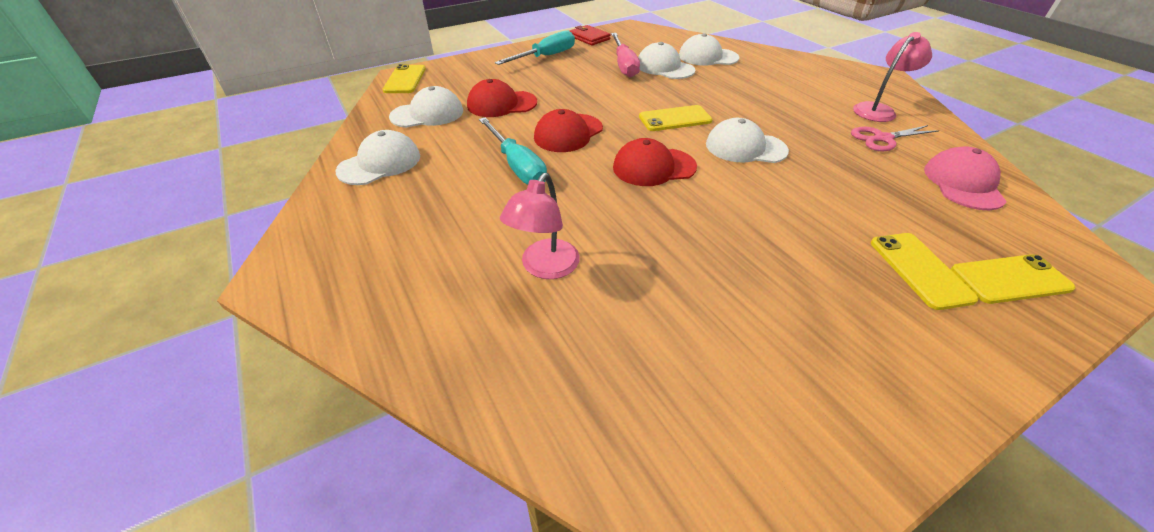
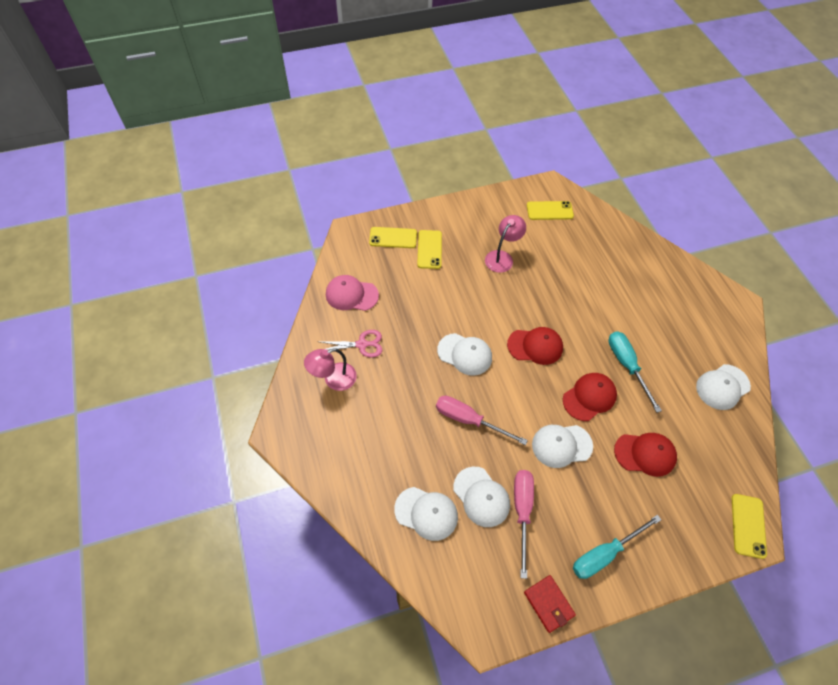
camera: 170 degrees left, 15 degrees up
(427, 114) = (707, 450): white cap -> white cap (561, 445)
(545, 267) = (608, 284): pink lamp -> pink lamp (502, 257)
(675, 119) = (502, 400): yellow phone -> yellow phone (549, 211)
(704, 102) = (469, 420): none -> pink screwdriver
(963, 183) = (351, 295): pink cap -> pink cap turned 75 degrees clockwise

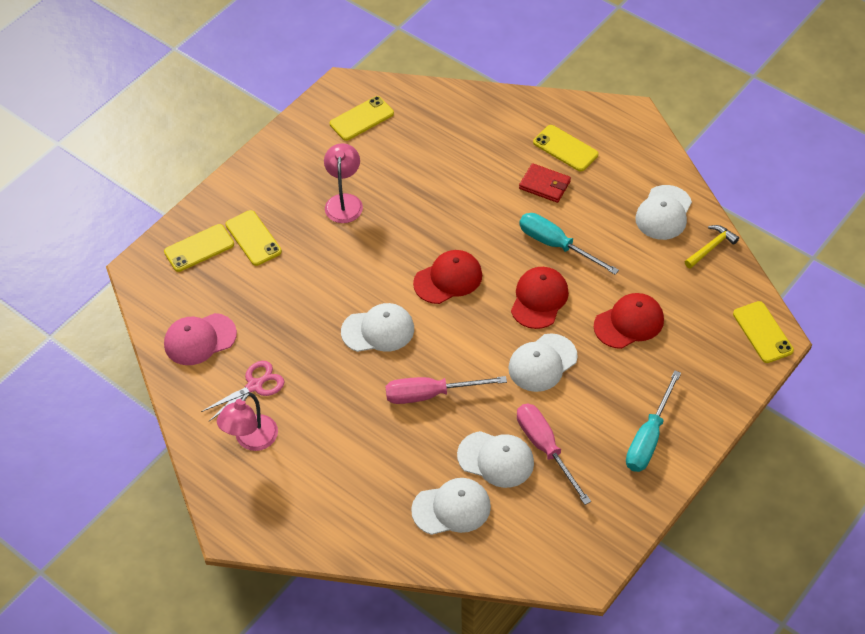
camera: 30 degrees left, 5 degrees down
(548, 604) = (625, 513): red wallet -> red wallet (544, 185)
(676, 301) = (565, 148): none -> yellow phone
(745, 434) = (711, 247): none -> yellow hammer

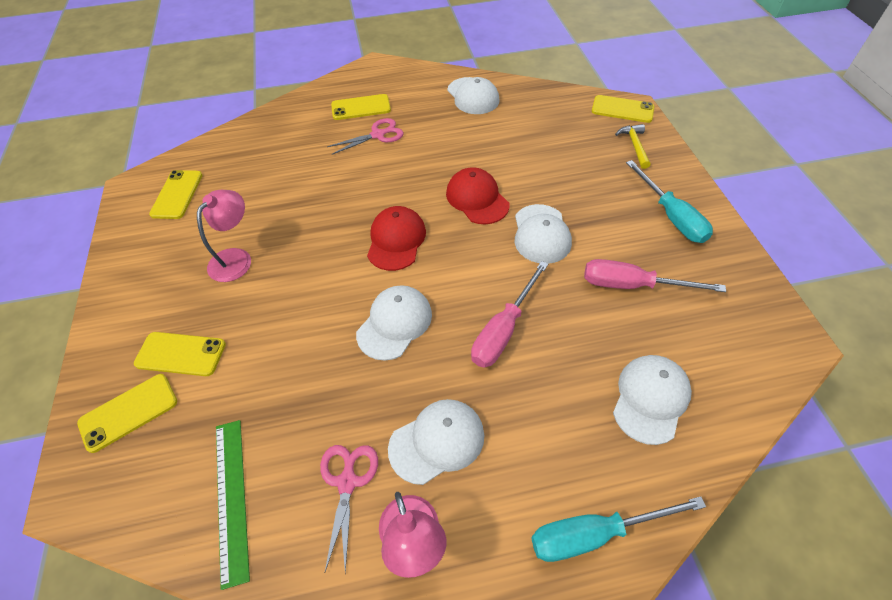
camera: 50 degrees left, 0 degrees up
(199, 248) = (128, 412): yellow phone -> yellow phone turned 45 degrees clockwise
(200, 339) = (232, 497): pink cap -> green ruler
(344, 202) = (236, 258): pink lamp -> pink lamp turned 75 degrees clockwise
(496, 459) = (617, 327): white cap -> white cap (437, 441)
(544, 185) = (378, 135): red wallet -> pink scissors
(556, 245) = (438, 160): turquoise screwdriver -> turquoise screwdriver (594, 533)
(629, 323) = (550, 165): red cap -> none
(711, 247) = (526, 92): yellow hammer -> yellow hammer (634, 146)

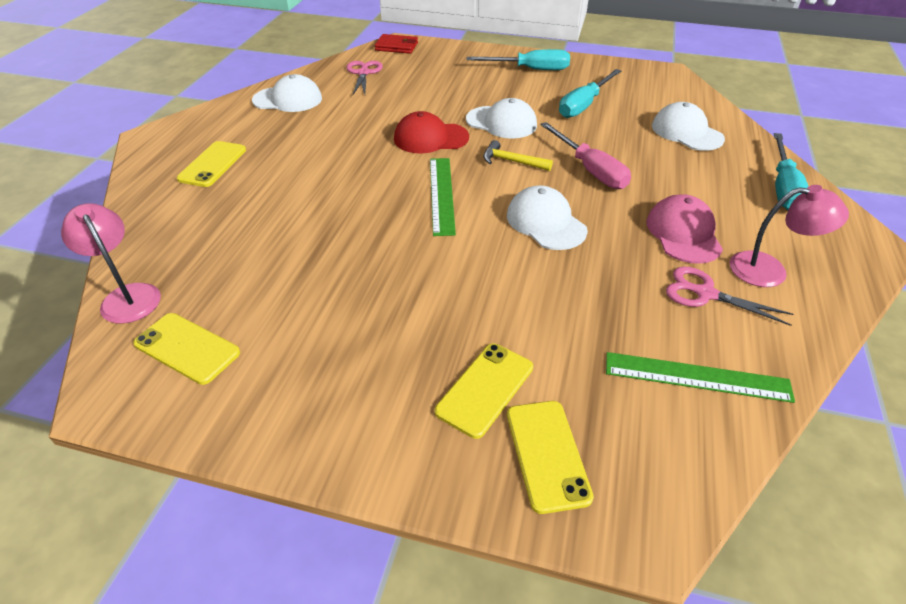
camera: 65 degrees left, 10 degrees down
(236, 258) = (365, 312): pink lamp -> pink lamp (127, 296)
(378, 135) = (274, 165): pink scissors -> pink scissors (363, 73)
(396, 240) = (442, 194): red cap -> green ruler
(437, 441) = (683, 233): white cap -> pink cap
(622, 109) = (396, 46): yellow phone -> red wallet
(632, 285) = (584, 105): pink screwdriver -> turquoise screwdriver
(634, 146) = (443, 56): yellow hammer -> yellow hammer (512, 161)

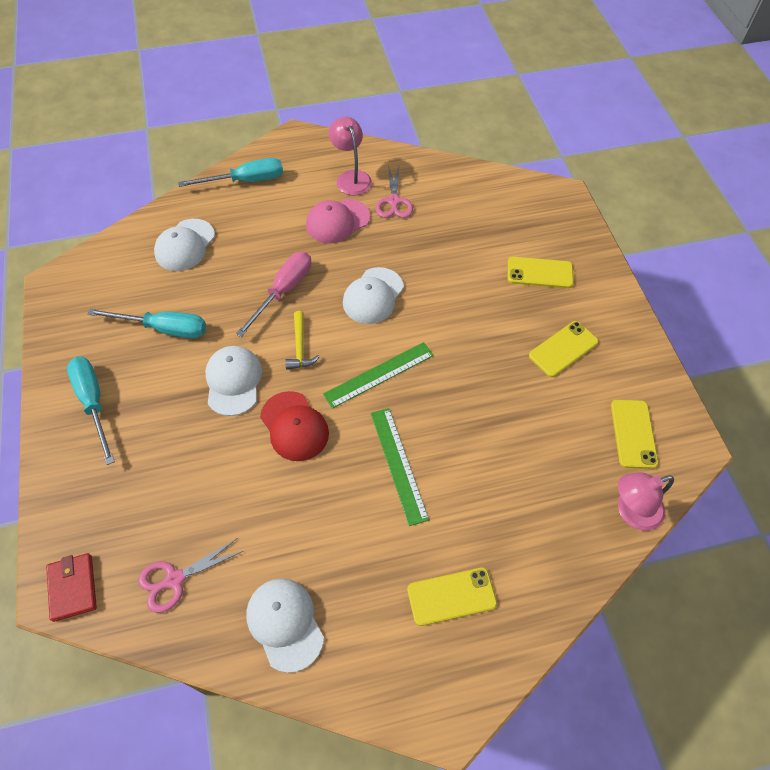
camera: 120 degrees left, 15 degrees up
(127, 296) = (631, 512): pink lamp -> pink lamp turned 45 degrees clockwise
(547, 454) = (556, 236): yellow phone -> yellow phone (563, 349)
(697, 377) = (464, 194): green ruler -> green ruler (398, 464)

